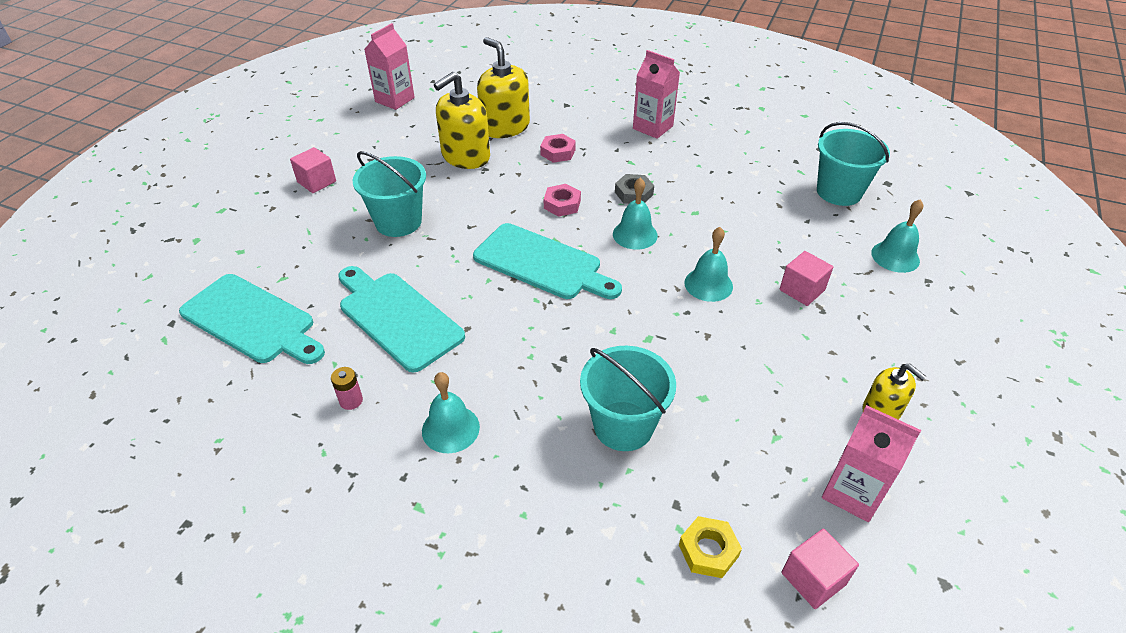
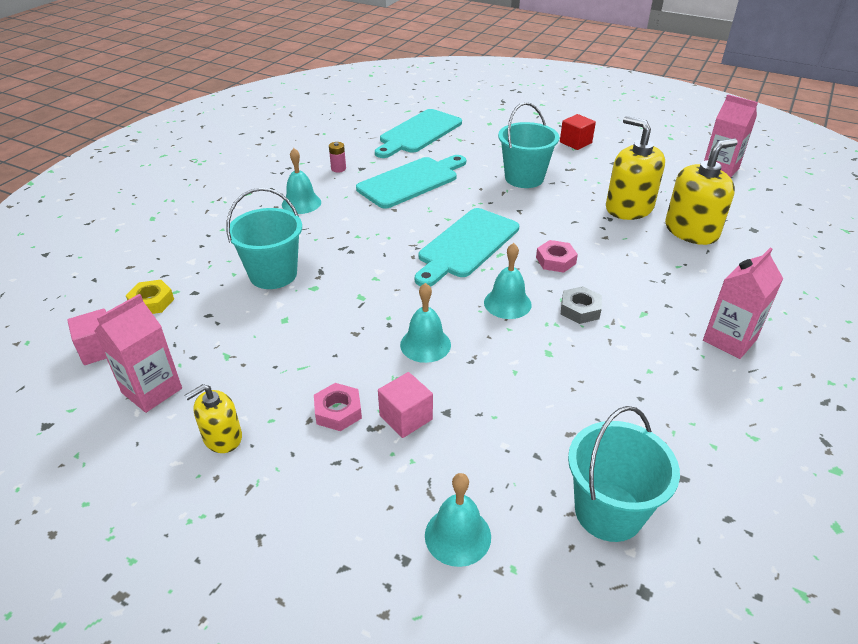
camera: 95 degrees right, 5 degrees down
(316, 182) = (575, 142): pink cube -> red cube
(558, 152) = (650, 262): pink nut -> pink nut (338, 411)

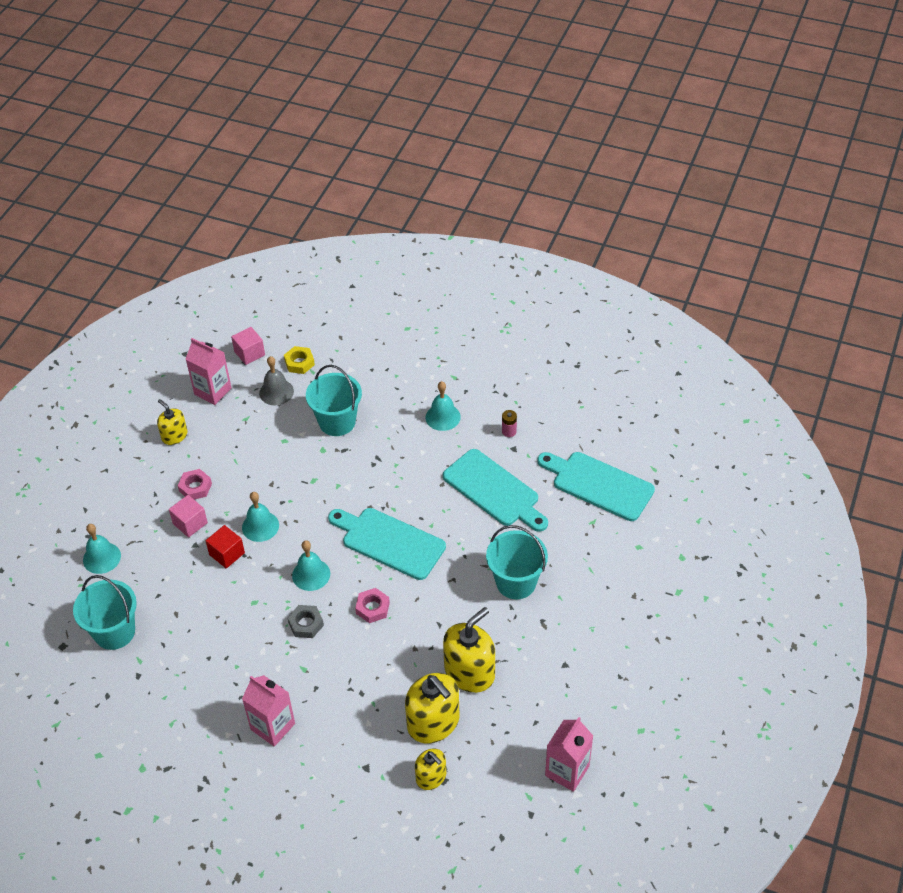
camera: 85 degrees right, 10 degrees up
(192, 324) = (276, 392): none -> grey bell
(575, 142) = (606, 630): red cube -> red cube (227, 554)
(753, 235) = (431, 777): none -> yellow soap dispenser

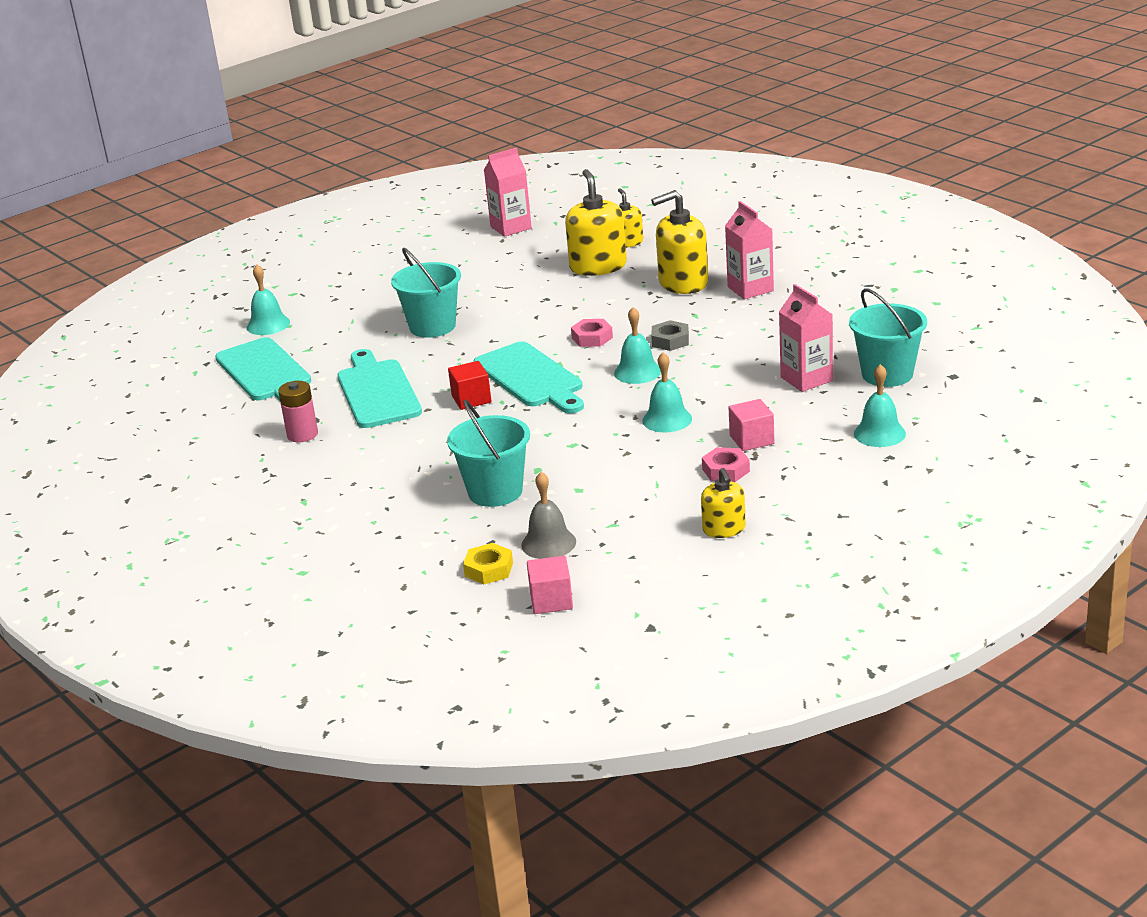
camera: 150 degrees left, 20 degrees down
(213, 391) = (638, 567): pink carton -> pink carton (806, 379)
(227, 554) = (722, 406): red cube -> red cube (471, 399)
(443, 417) = (362, 465): turquoise bell -> turquoise bell (268, 325)
(469, 672) = (537, 285): yellow soap dispenser -> yellow soap dispenser (683, 283)
(509, 431) = (302, 434): pink battery -> pink battery, size x1.54

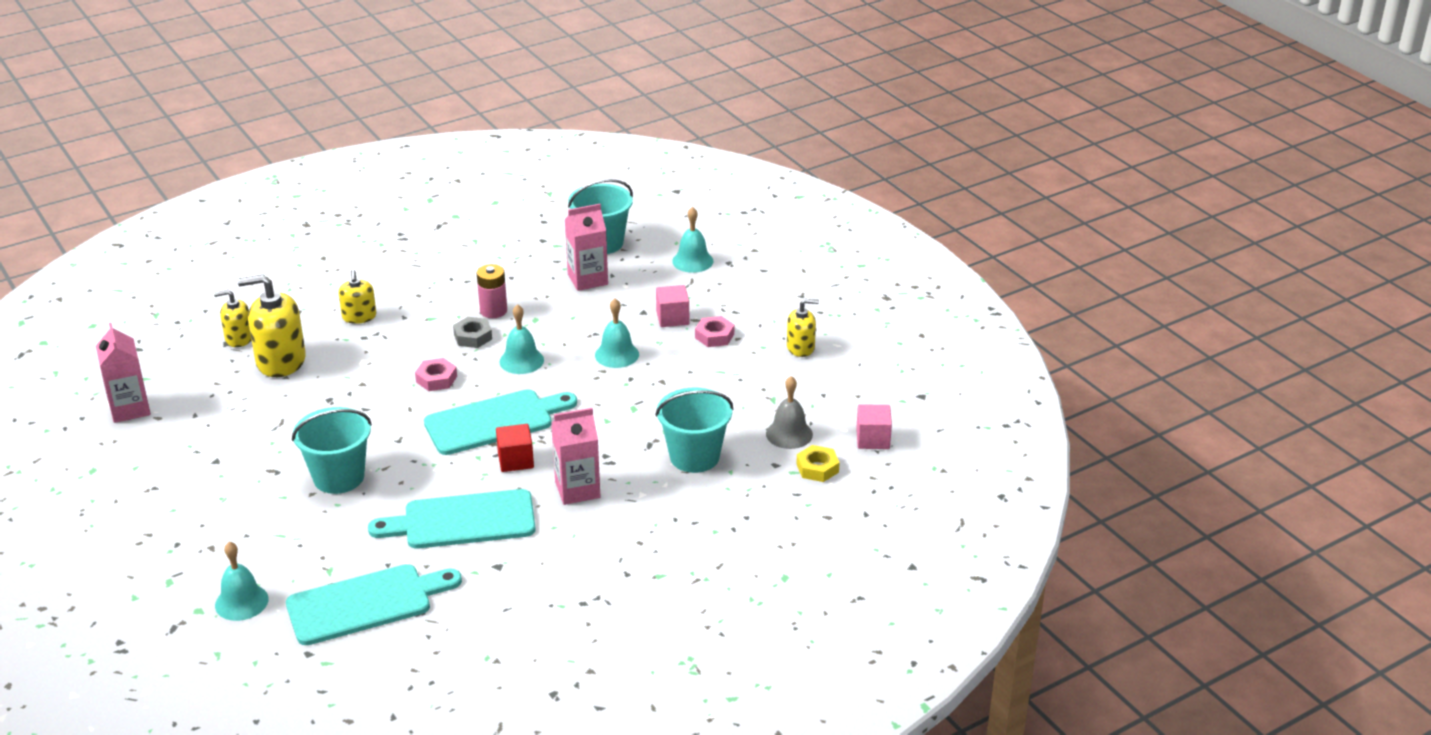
camera: 85 degrees left, 5 degrees up
(302, 434) = (525, 575): pink battery -> pink battery (493, 311)
(683, 283) = (359, 316): yellow soap dispenser -> yellow soap dispenser, size x0.58
(750, 289) = (401, 283): pink carton -> pink carton (577, 490)

